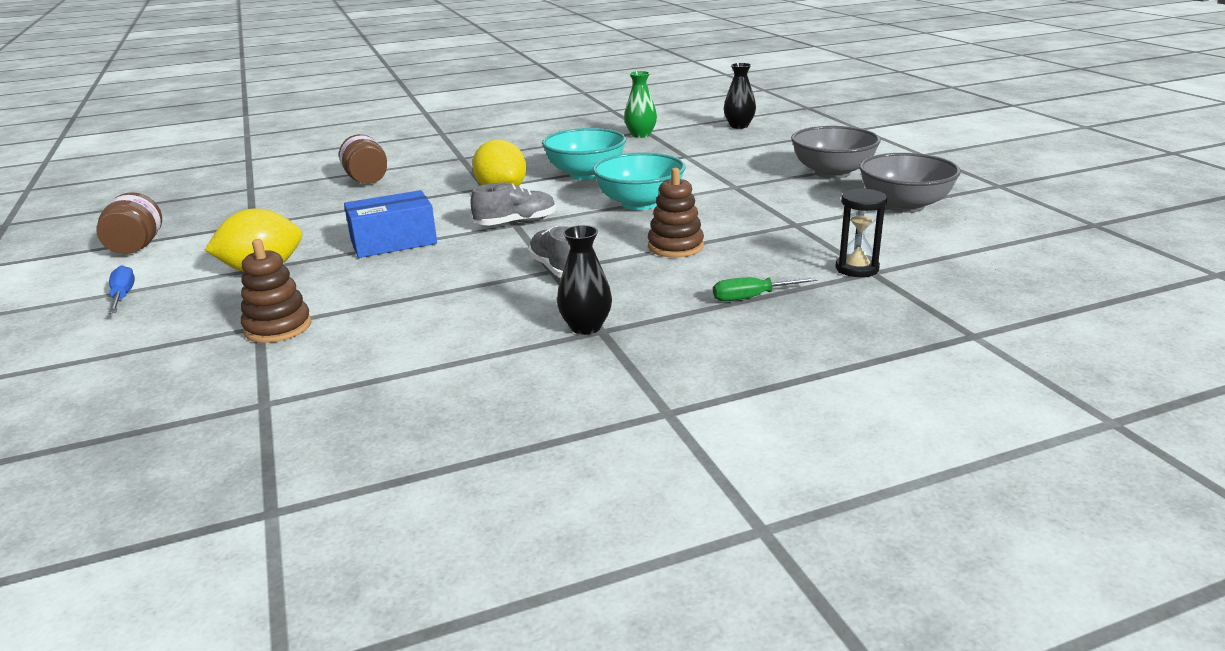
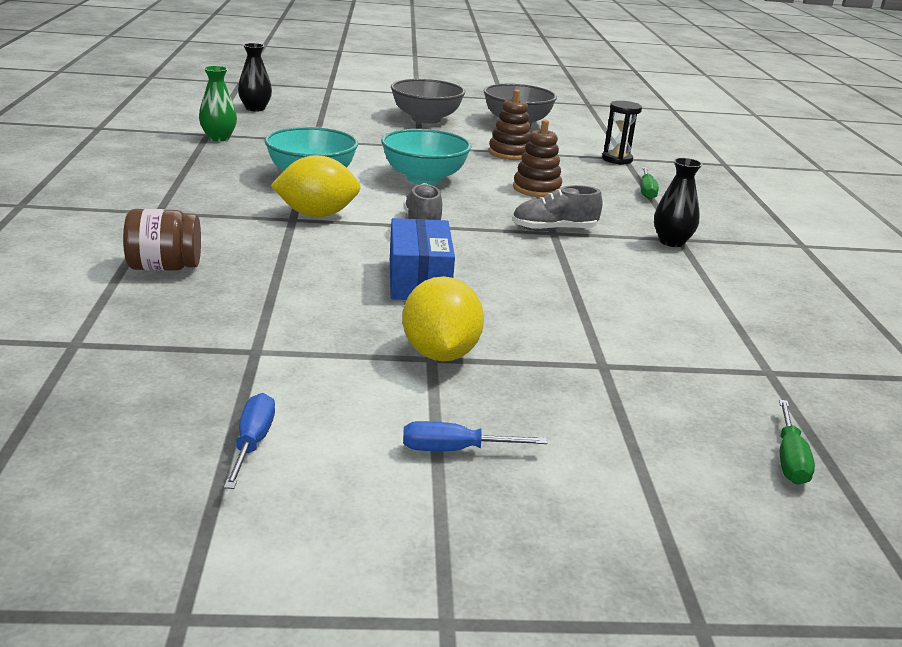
camera: 75 degrees left, 0 degrees up
(94, 420) = (790, 459): none -> green screwdriver
(136, 246) = (252, 442): brown jar -> blue screwdriver
(278, 327) = (611, 355): brown stacking toy -> brown stacking toy (510, 153)

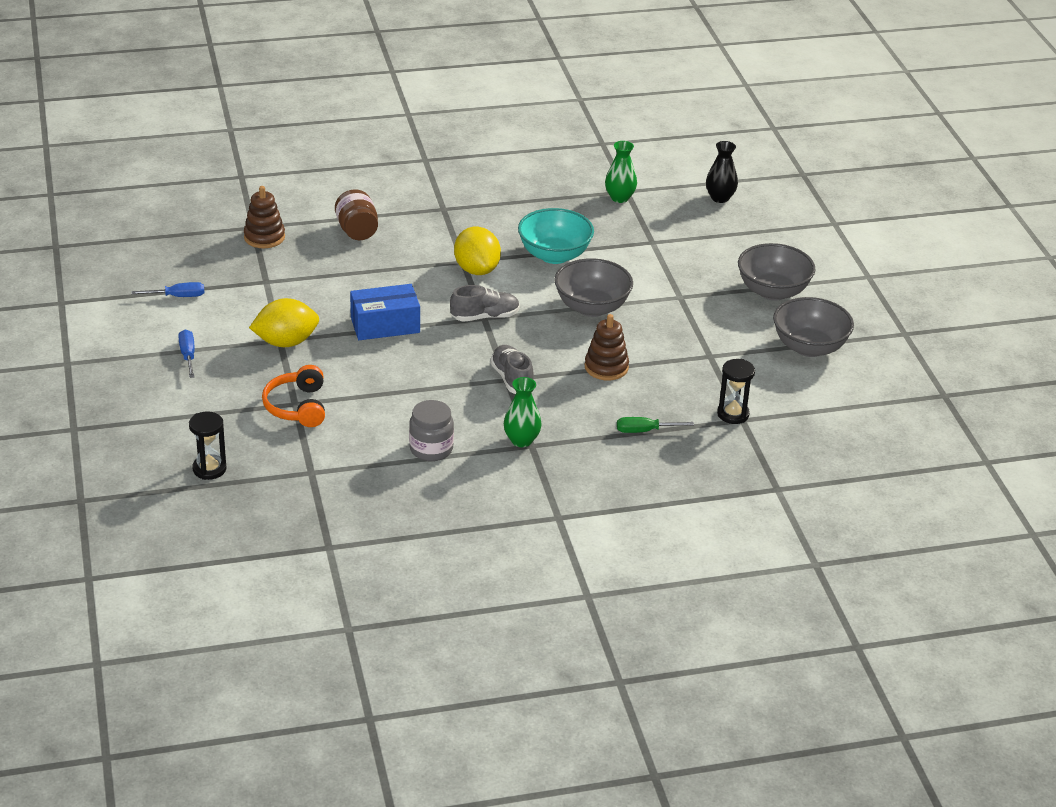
camera: 80 degrees right, 10 degrees up
(424, 178) = (592, 307): turquoise bowl -> grey bowl
(510, 153) = (700, 348): brown stacking toy -> brown stacking toy (264, 237)
(611, 364) = (297, 406): none -> orange headphones
(671, 242) = (521, 440): black vase -> green vase
(697, 289) = (431, 449): none -> grey jar
(790, 459) = (209, 469): green screwdriver -> black hourglass

